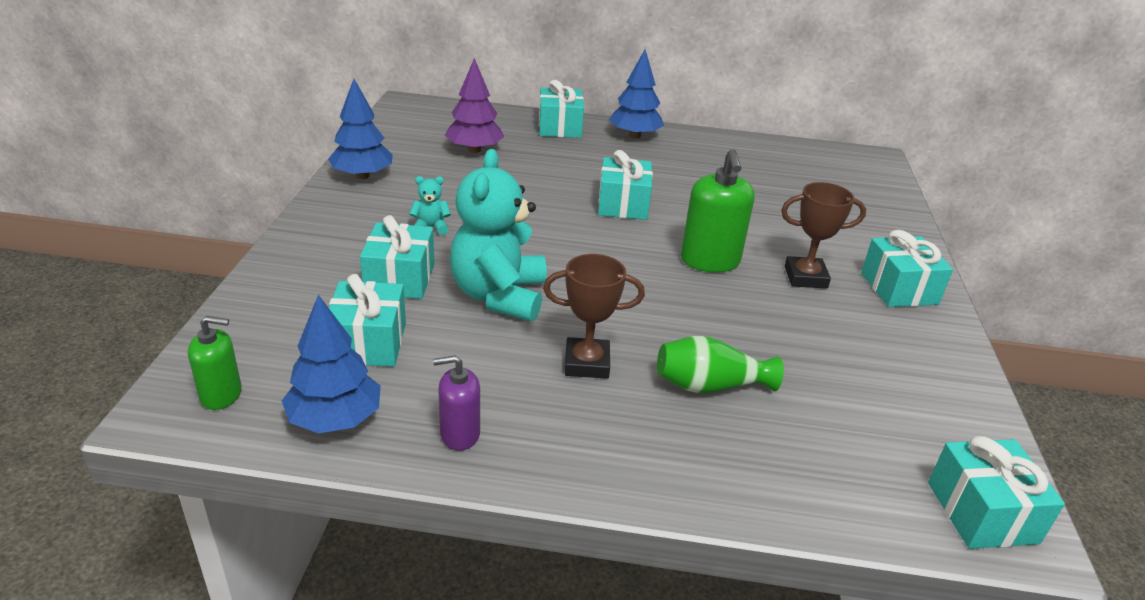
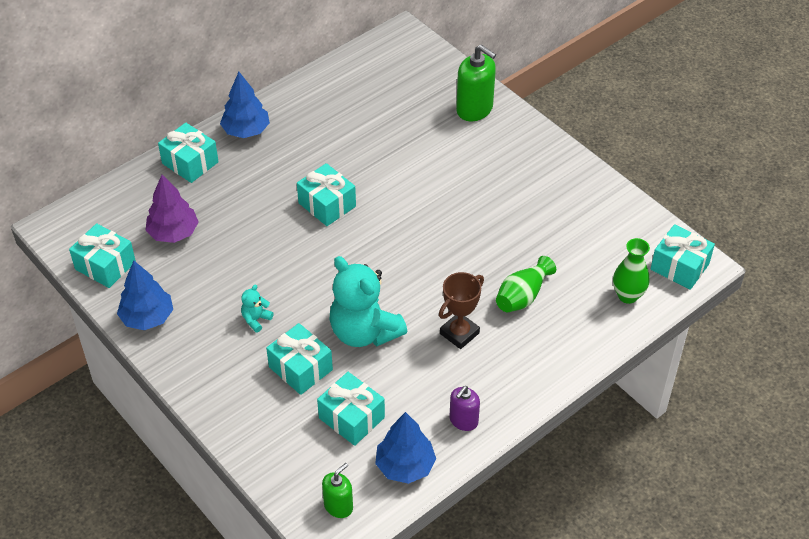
camera: 45 degrees left, 15 degrees up
(710, 261) = (425, 211): green soap dispenser -> green soap dispenser (474, 109)
(805, 277) = (481, 182): brown trophy -> none
(854, 483) = (627, 295): none -> green vase
(899, 288) = (528, 151): turquoise gift -> turquoise gift (105, 265)

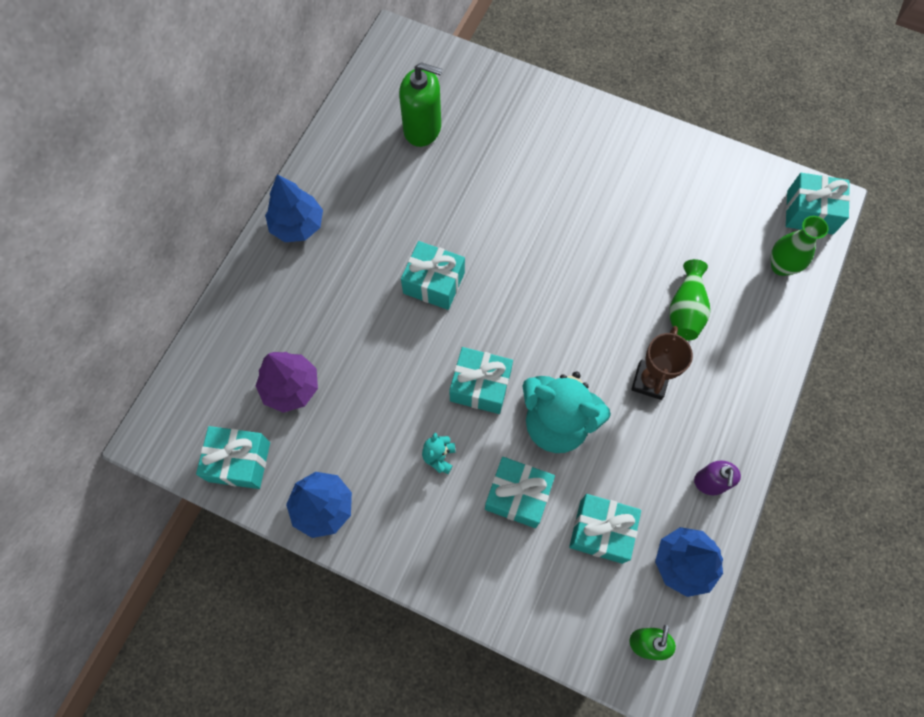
camera: 25 degrees left, 20 degrees up
(190, 163) = (259, 290): turquoise gift -> turquoise gift (480, 386)
(474, 109) = (518, 105): green soap dispenser -> green soap dispenser (422, 128)

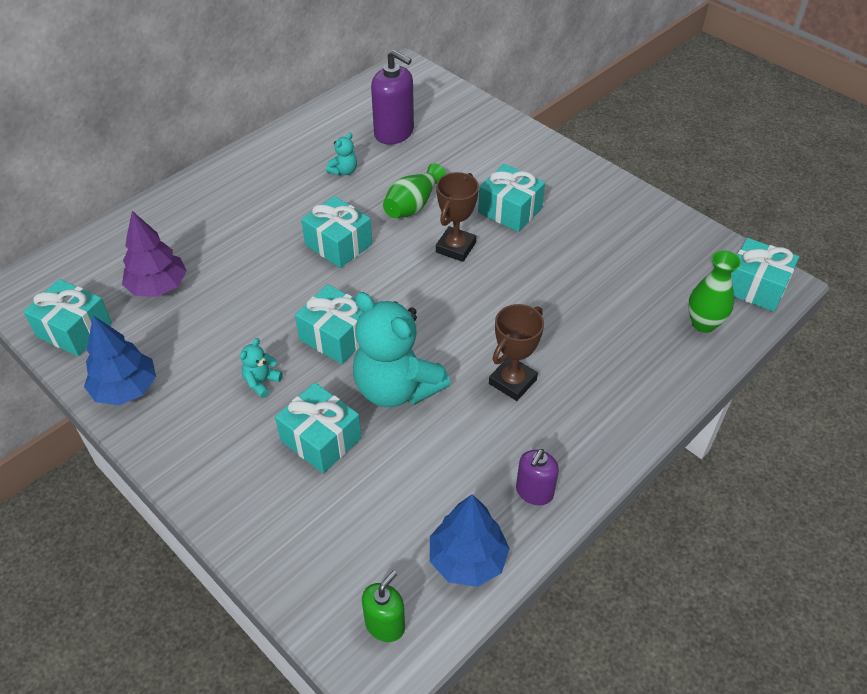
camera: 20 degrees right, 20 degrees down
(297, 225) = (241, 172): blue tree -> none
(397, 192) = (344, 171): none -> turquoise teddy bear
(422, 128) = (394, 132): green soap dispenser -> purple soap dispenser
(541, 251) = (456, 247): none -> brown trophy
(601, 531) = (391, 499): turquoise gift -> turquoise gift (510, 210)
(685, 310) = (580, 332): green vase -> green vase (413, 205)

